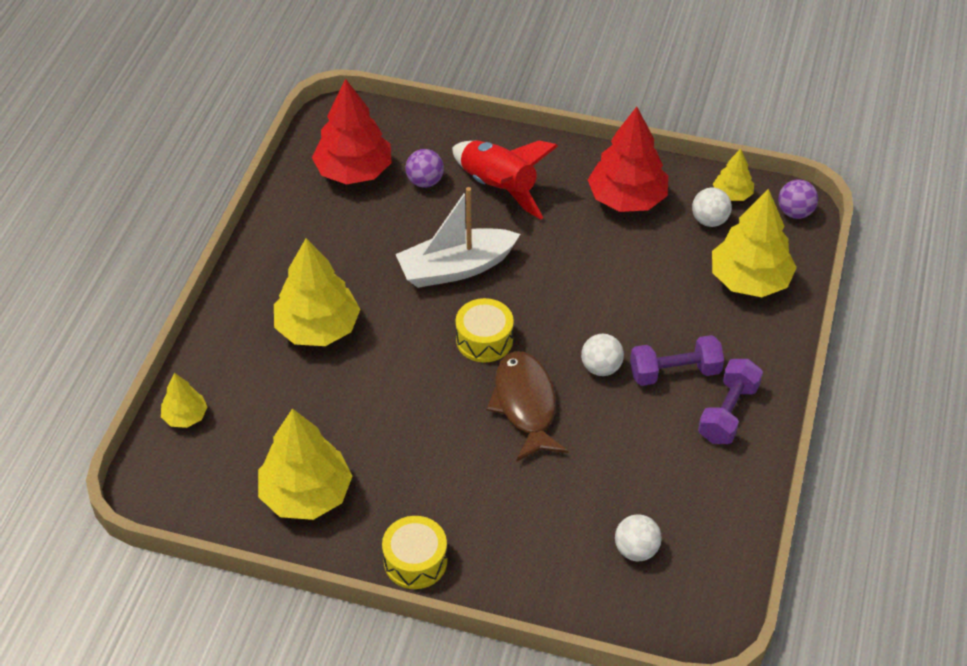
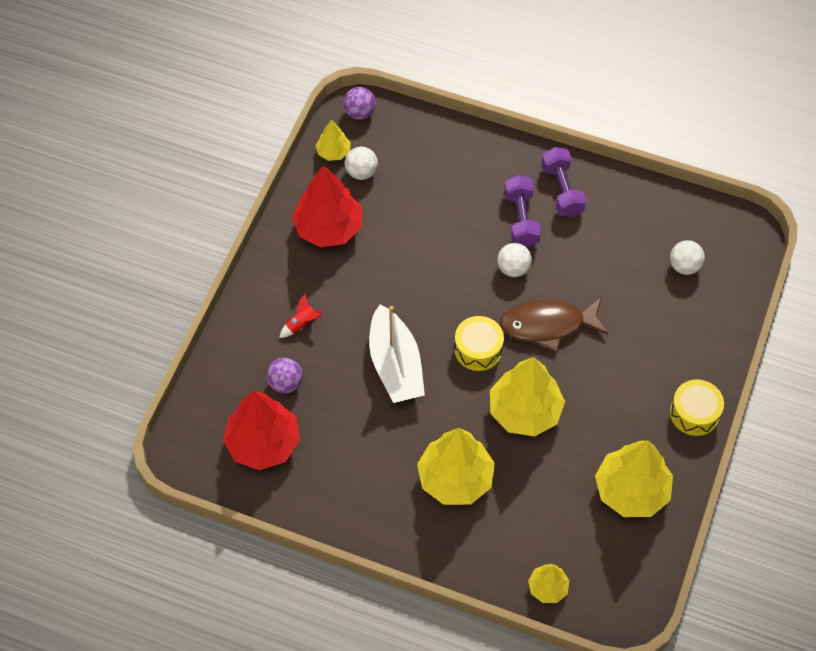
camera: 85 degrees left, 10 degrees up
(498, 187) = (301, 324): red rocket -> red rocket, size x0.42
(728, 412) = (562, 190): purple dumbbell -> purple dumbbell turned 45 degrees clockwise
(749, 280) = (430, 155): yellow tree -> yellow tree (525, 411)

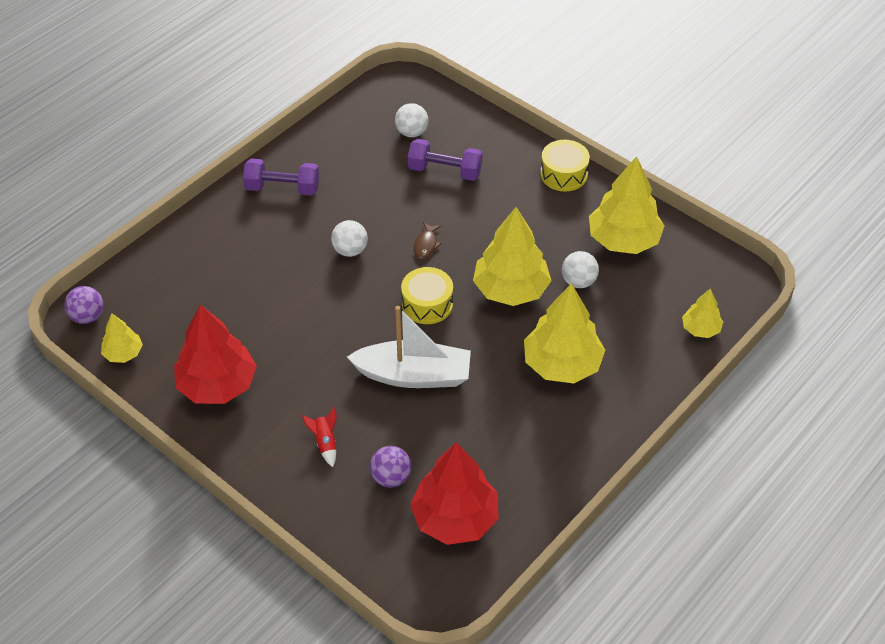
camera: 70 degrees left, 10 degrees down
(361, 172) = (165, 337): white ball -> white ball (578, 281)
(521, 219) = (297, 227): purple dumbbell -> purple dumbbell (445, 171)
(547, 325) = (426, 244): brown fish -> brown fish, size x0.44

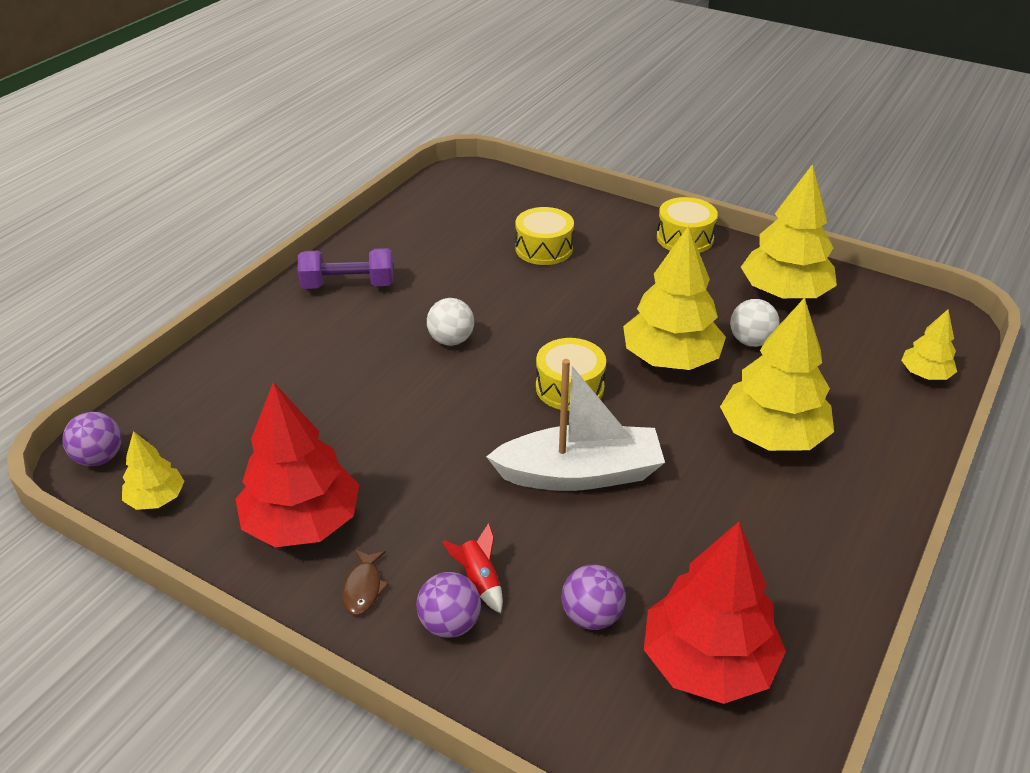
camera: 10 degrees left, 10 degrees down
(299, 469) = (450, 624): none -> purple ball
(412, 132) = (492, 217): white ball -> none
(426, 244) = (546, 323): brown fish -> brown fish (363, 588)
(445, 171) = (544, 248): purple dumbbell -> yellow drum

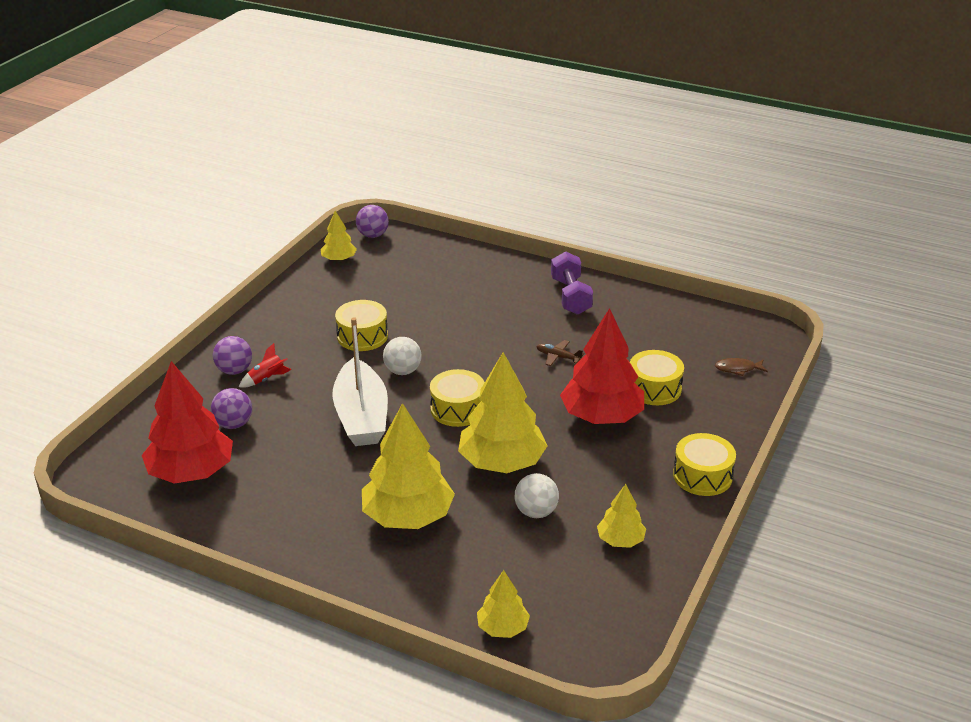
camera: 85 degrees right, 5 degrees down
(302, 522) = (318, 310): red tree -> red tree (601, 416)
(363, 588) = (264, 338): brown fish -> brown fish (737, 369)
(388, 472) = (362, 336): none -> yellow drum
(451, 340) = (509, 349): white ball -> white ball (403, 371)
(474, 305) = (558, 357): none -> brown plane
(784, 293) = (620, 540): yellow tree -> yellow tree, size x0.52

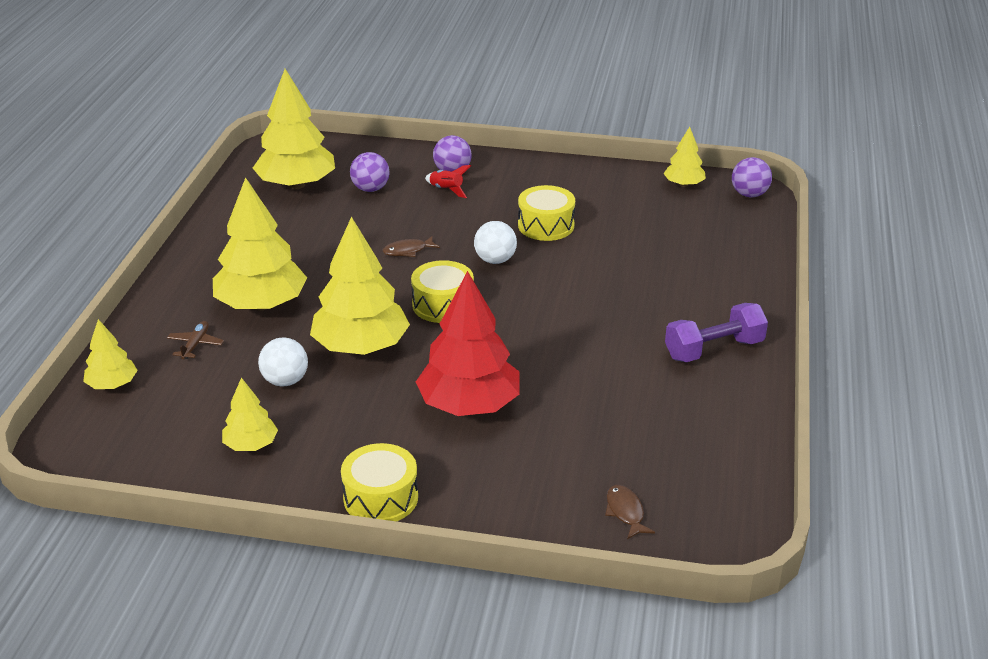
camera: 75 degrees right, 0 degrees up
(191, 472) = (296, 185): red tree -> yellow tree
(361, 416) = (408, 251): white boat -> brown fish
(558, 357) = (574, 357): brown plane -> brown plane (196, 344)
(654, 388) = (544, 441): yellow drum -> none

